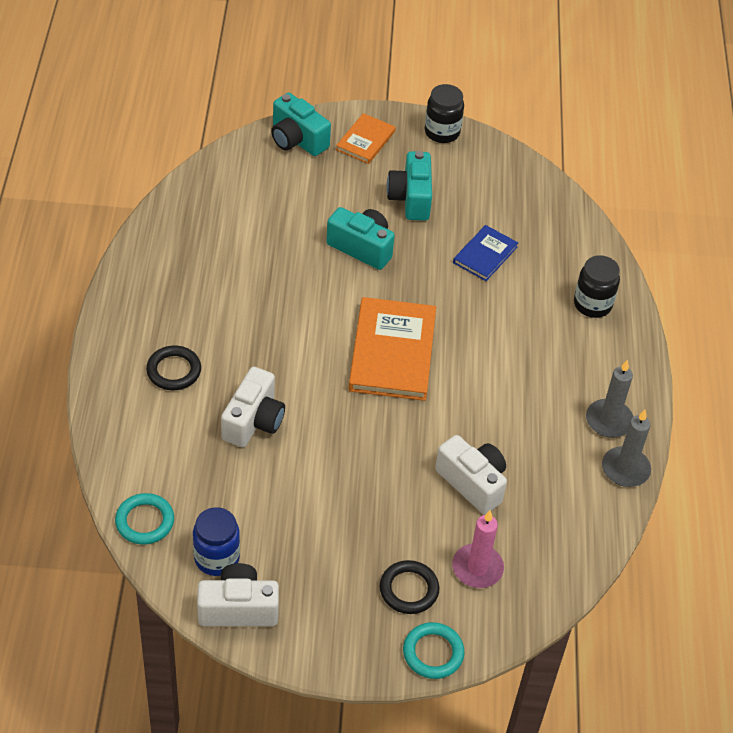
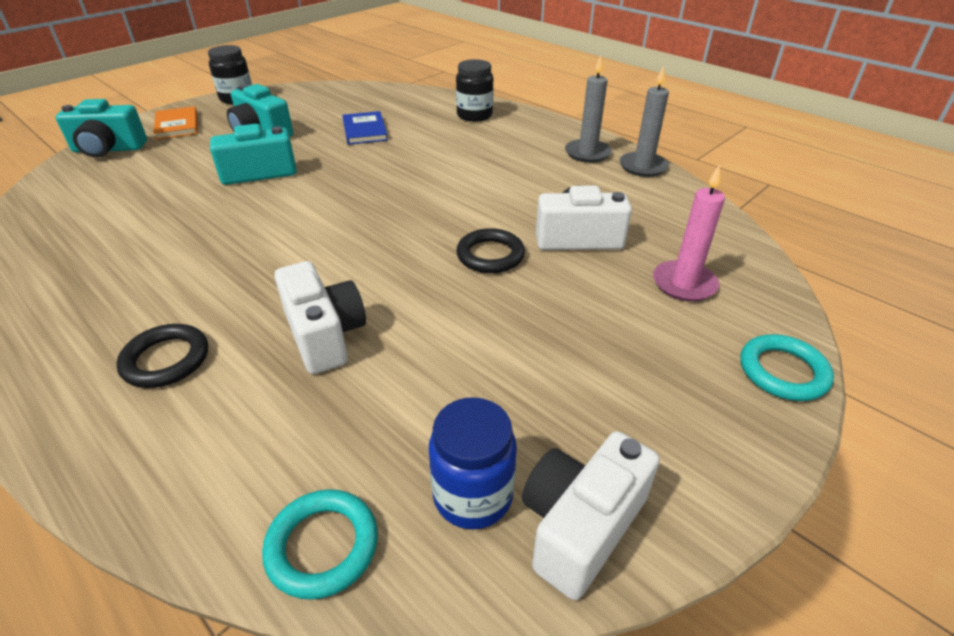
camera: 45 degrees left, 10 degrees down
(392, 352) = (381, 209): orange book -> none
(409, 589) = (676, 343): black ring -> black ring (490, 255)

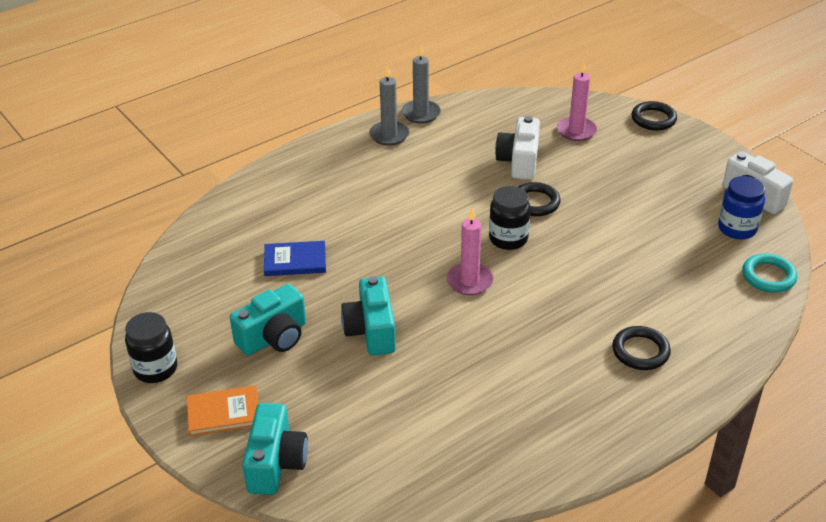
camera: 80 degrees left, 0 degrees up
(324, 335) = (618, 280): white camera -> none
(329, 218) = (469, 281): none -> pink candle
(474, 115) = (285, 187): black jar -> black jar (508, 239)
(783, 372) = (653, 119): turquoise ring -> black ring

